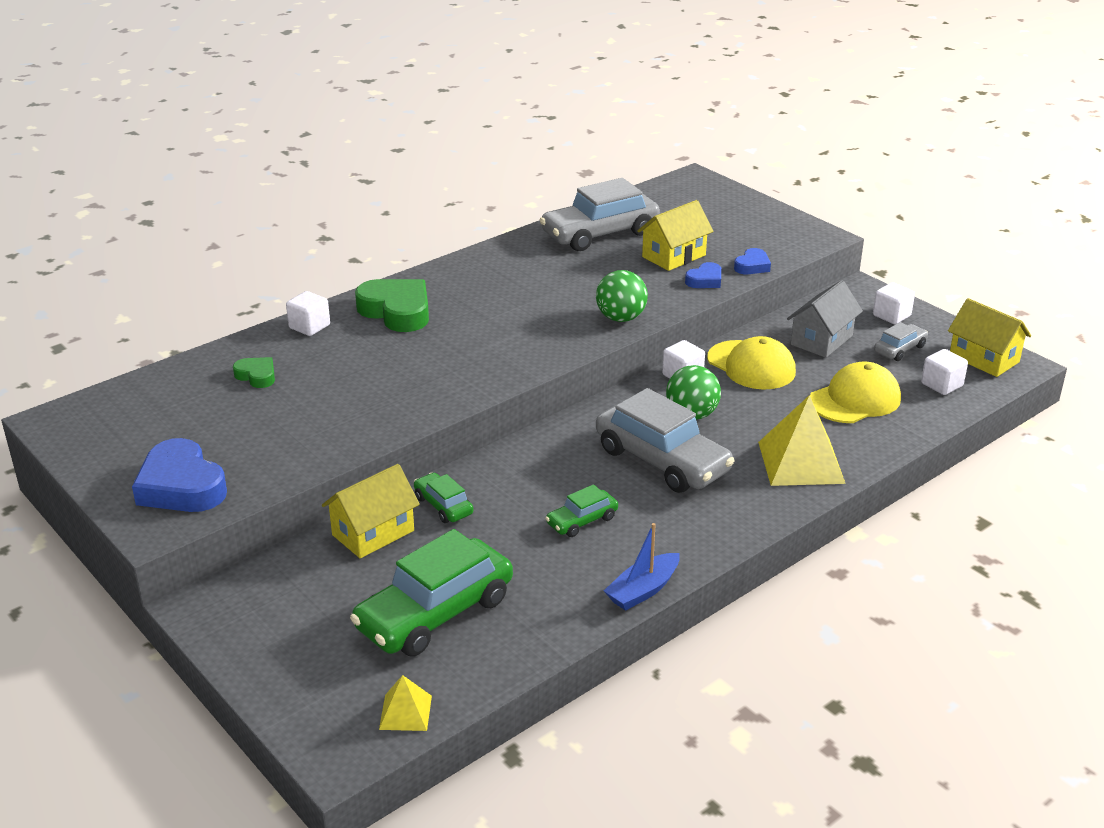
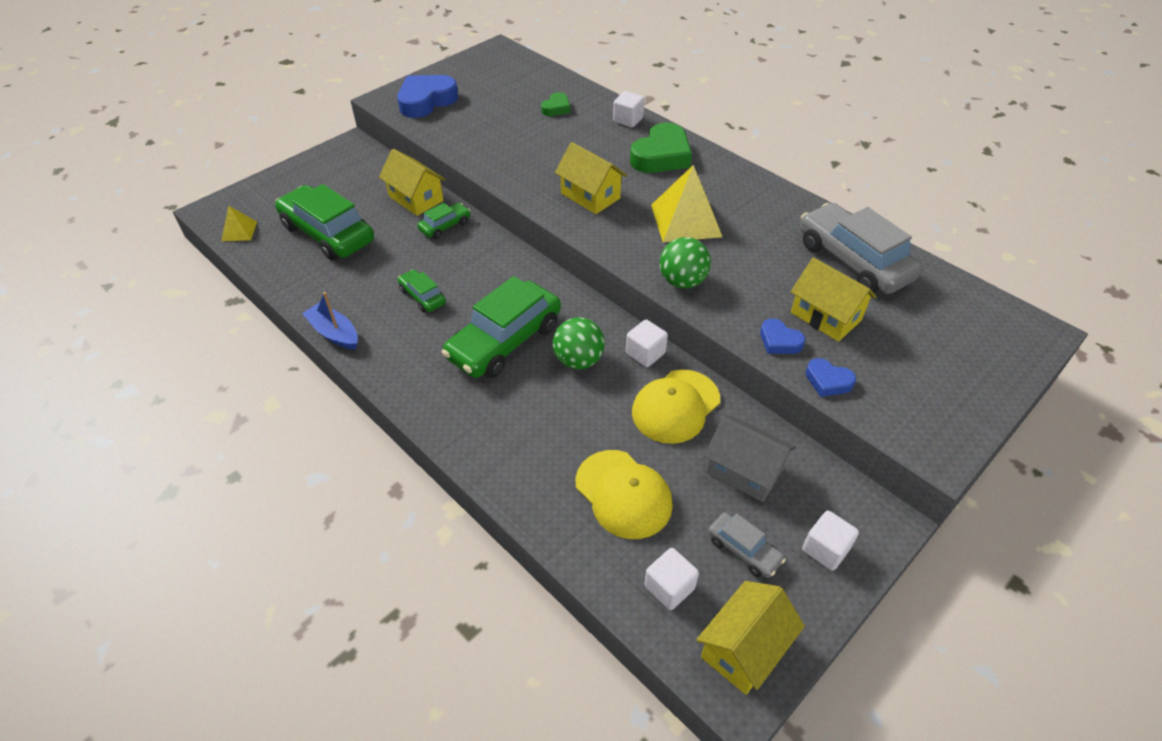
camera: 85 degrees right, 15 degrees up
(464, 361) = (590, 196): none -> yellow house
(662, 460) = (504, 341): grey car -> green car
(801, 462) = (504, 440): yellow pyramid -> yellow pyramid (685, 220)

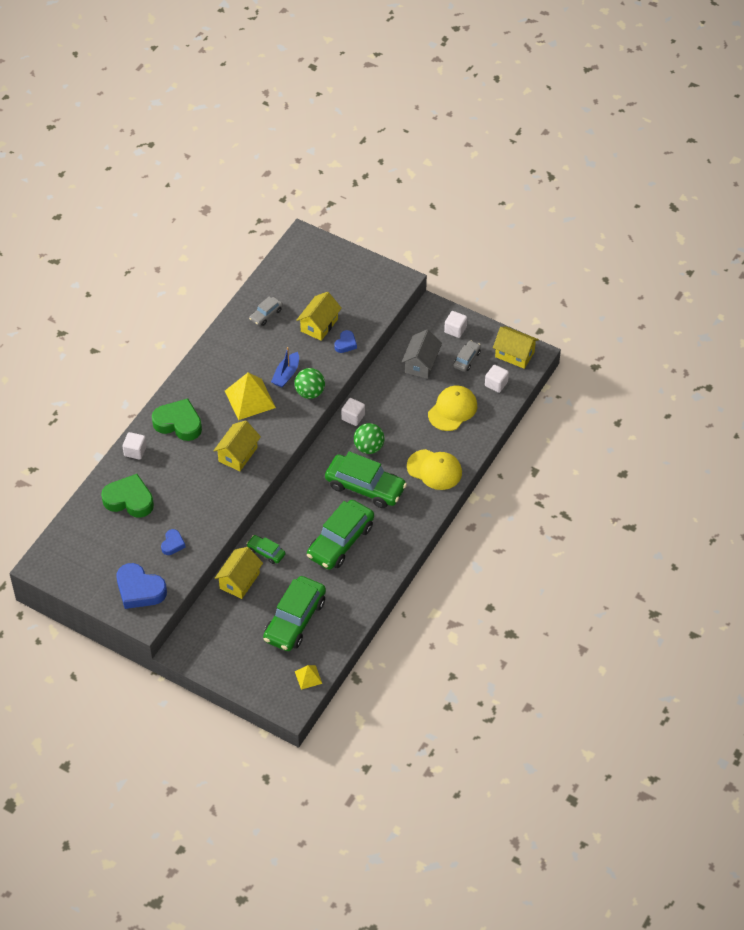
camera: 105 degrees left, 5 degrees up
(334, 333) = (387, 576): blue boat -> blue boat (286, 374)
(422, 296) = (340, 541): green car -> green car, size x2.07
(556, 108) = (129, 500): green heart -> green heart, size x1.93
(675, 406) = (388, 397): yellow cap -> yellow cap (434, 470)
(828, 381) = (368, 322): blue heart -> blue heart (172, 544)
(853, 261) = (266, 315): grey car -> grey car, size x0.48

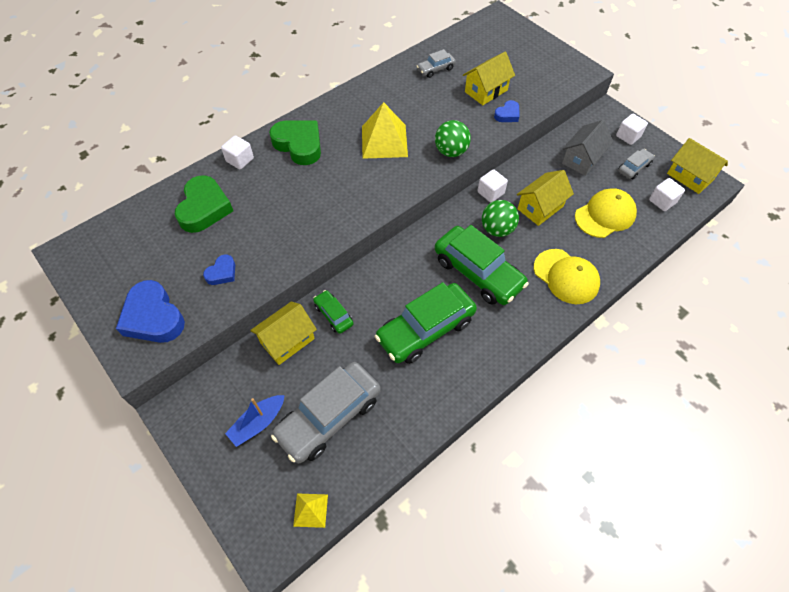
camera: 20 degrees right, 5 degrees up
(129, 500) = (204, 208): green heart -> green heart turned 60 degrees clockwise
(238, 454) = (345, 193): yellow house -> yellow house (540, 207)
(286, 374) = (433, 127): blue boat -> blue boat (258, 423)
(295, 620) = (329, 416): green car -> grey car

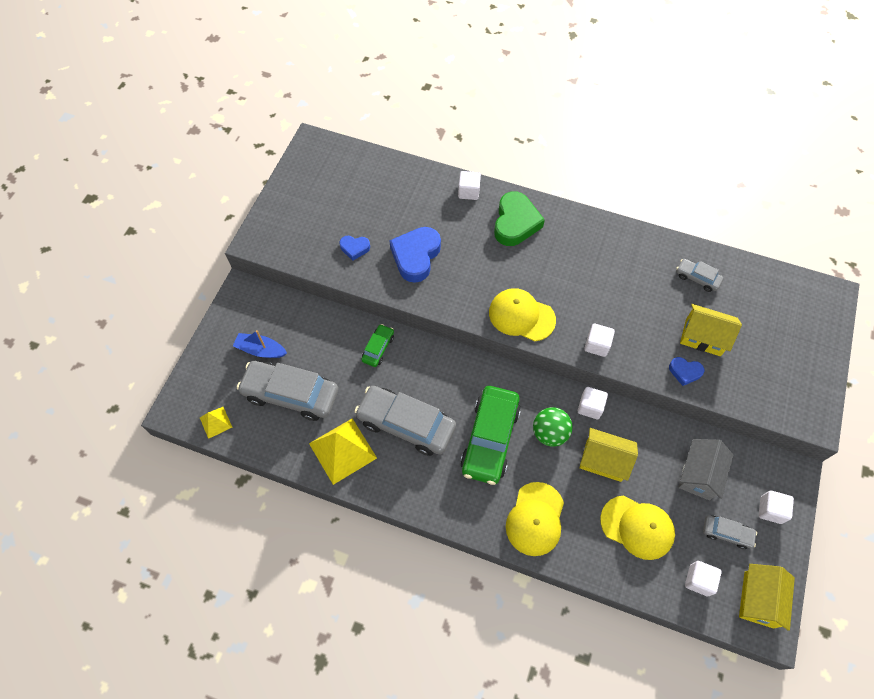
camera: 60 degrees right, 5 degrees up
(153, 317) = (292, 230): blue heart -> blue heart (416, 256)
(204, 208) = (405, 199): green heart -> none
(287, 340) = (336, 329): yellow house -> none
(384, 141) = (568, 284): yellow pyramid -> yellow pyramid (342, 450)
(390, 184) = (521, 316): none -> yellow cap
(425, 329) = (406, 424): green car -> grey car
(451, 151) = (597, 345): green ball -> white cube
(582, 159) = (699, 474): grey house -> grey house turned 75 degrees counterclockwise

